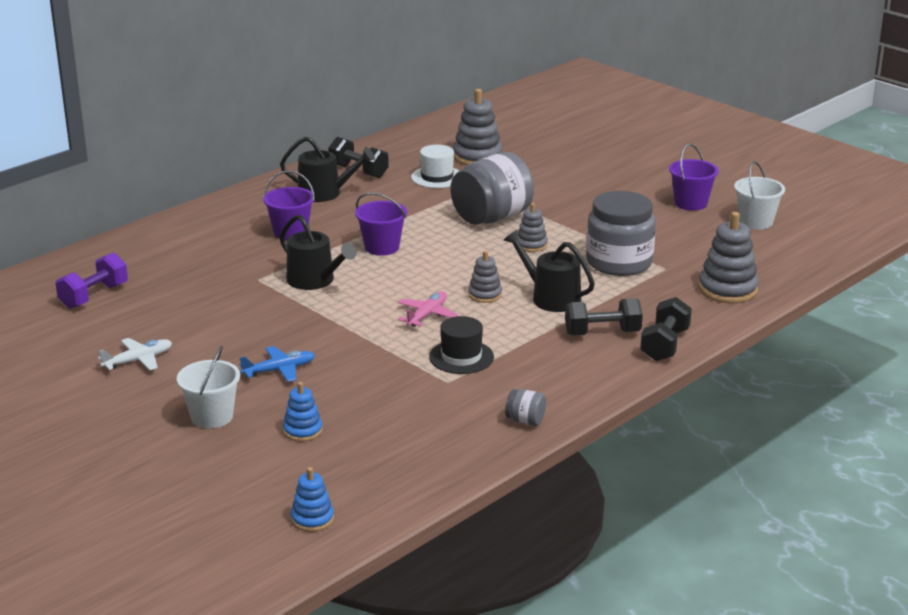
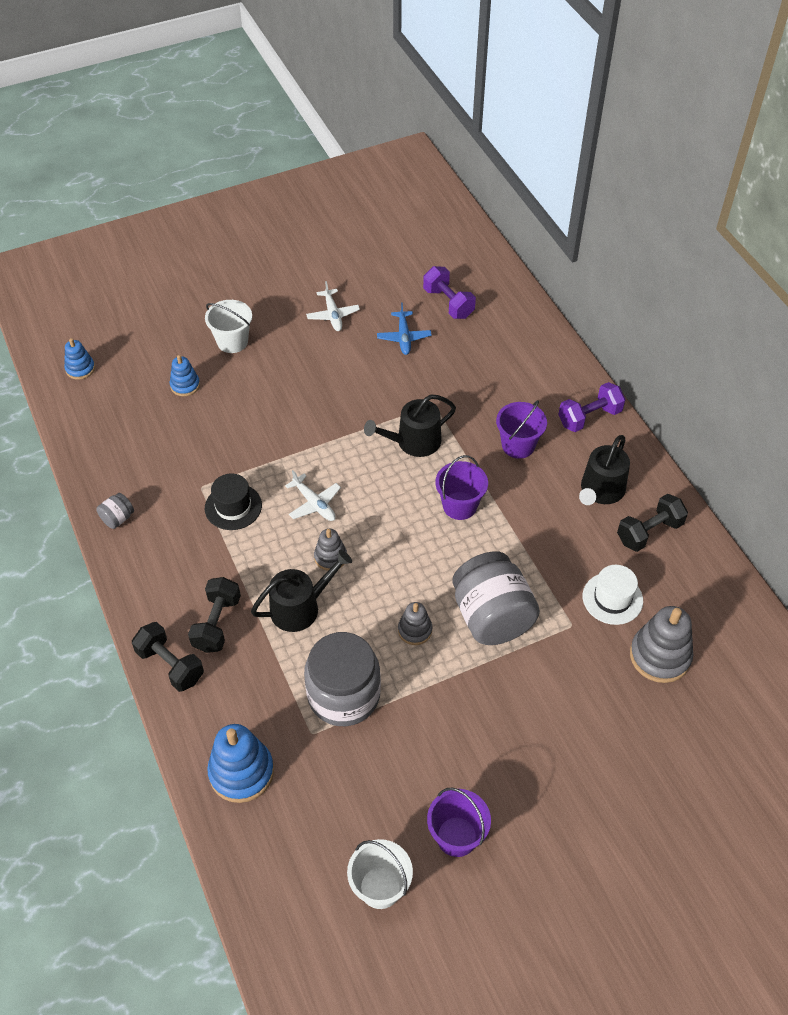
camera: 110 degrees right, 25 degrees up
(236, 207) = (589, 417): none -> purple dumbbell
(279, 370) = (275, 389): blue plane -> blue plane (404, 337)
(427, 315) = (314, 503): pink plane -> white plane
(727, 289) = (241, 772): grey stacking toy -> blue stacking toy

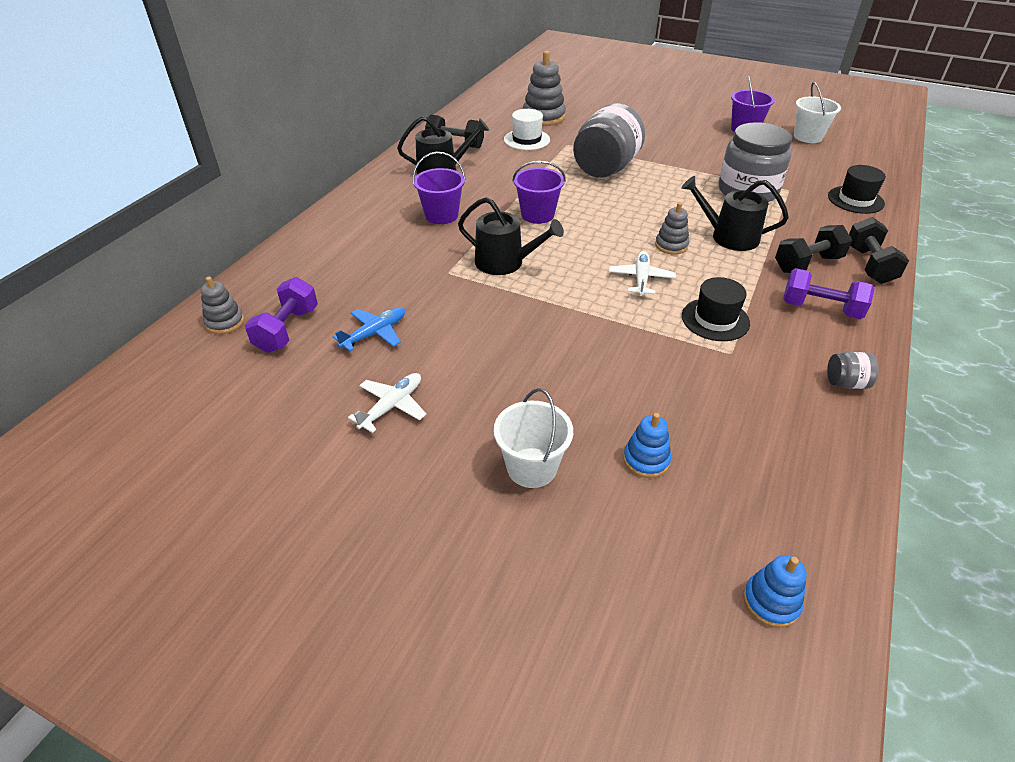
camera: 130 degrees left, 10 degrees down
(241, 772) = (855, 200): blue stacking toy -> black hat
(415, 630) = (662, 188): grey stacking toy -> grey stacking toy (225, 322)
(589, 417) = (370, 198): purple dumbbell -> purple dumbbell (820, 309)

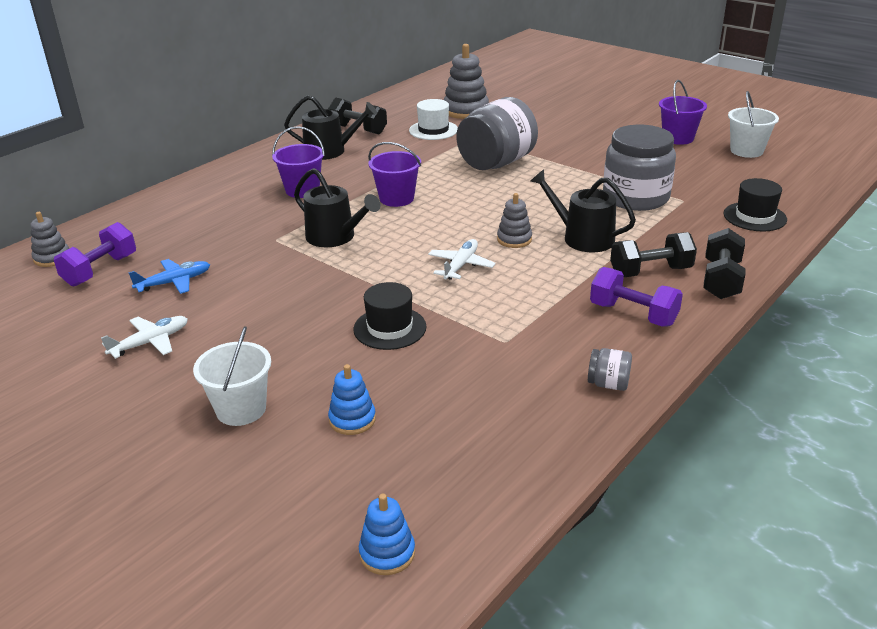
camera: 15 degrees right, 10 degrees down
(715, 319) = (511, 310): black hat -> black hat (390, 328)

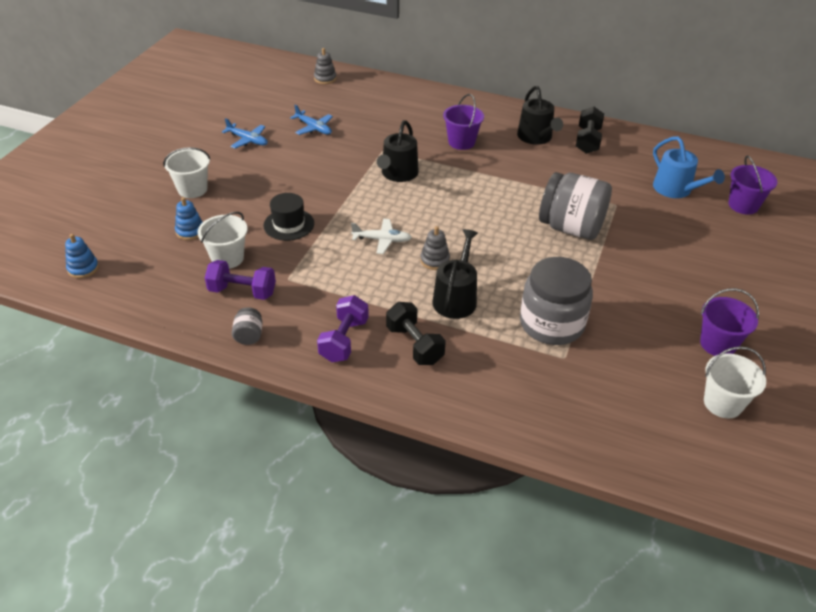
camera: 70 degrees right, 10 degrees up
(100, 270) = (317, 99): purple dumbbell -> purple dumbbell (242, 291)
(150, 342) = (247, 140): white plane -> blue plane
(396, 198) = (472, 188): purple bucket -> purple bucket (743, 205)
(433, 130) = (616, 180): white hat -> none
(437, 388) = (227, 258): none -> white bucket
(466, 110) = (676, 190): grey stacking toy -> blue watering can
(721, 280) = (418, 391): black dumbbell -> none
(754, 217) = (555, 412): black hat -> none

